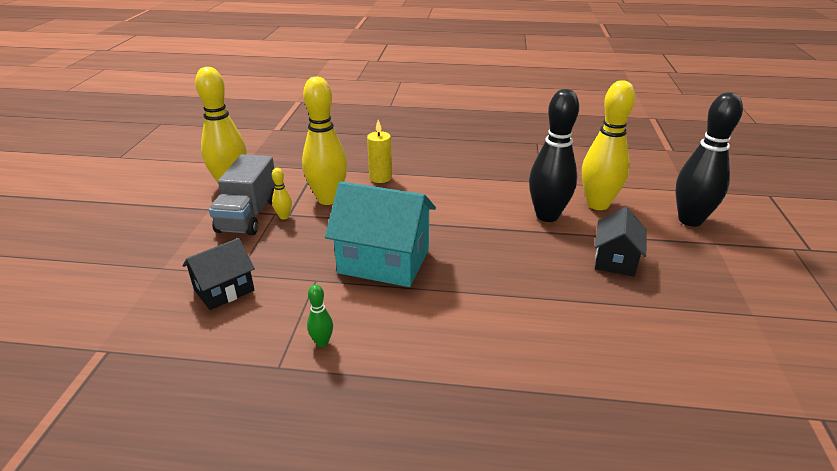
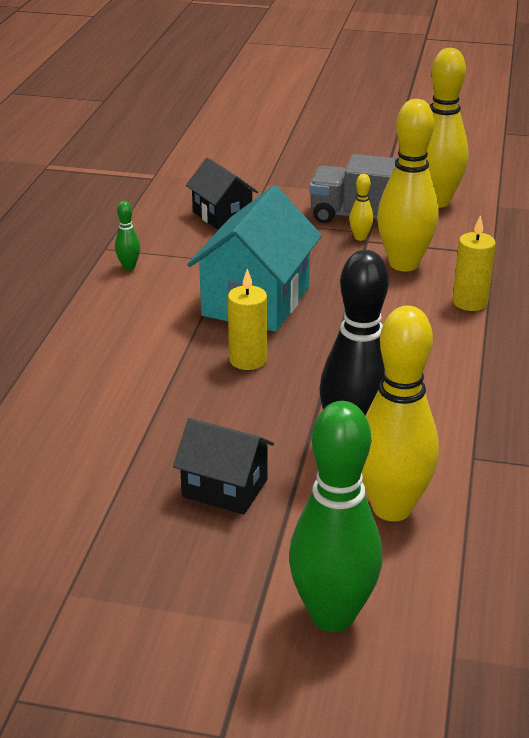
camera: 95 degrees right, 0 degrees up
(468, 260) = (248, 360): none -> yellow candle
(690, 220) = (332, 615): black bowling pin -> green bowling pin

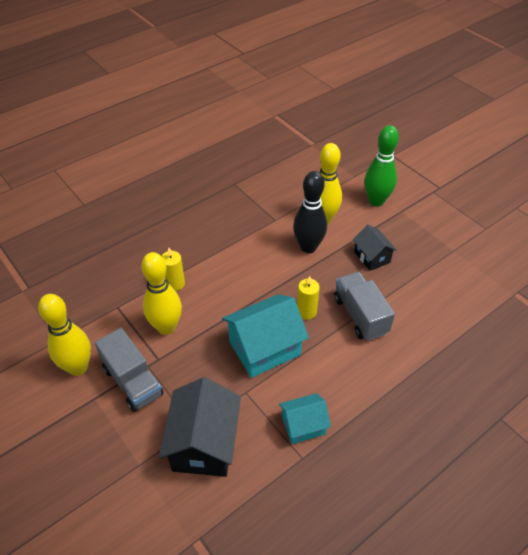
camera: 140 degrees left, 15 degrees up
(129, 267) = (303, 425): green bowling pin -> turquoise house
(161, 394) = (360, 315): none -> grey truck
(222, 216) = (204, 444): black house -> black house, size x1.72
(360, 237) = (158, 363): yellow bowling pin -> none

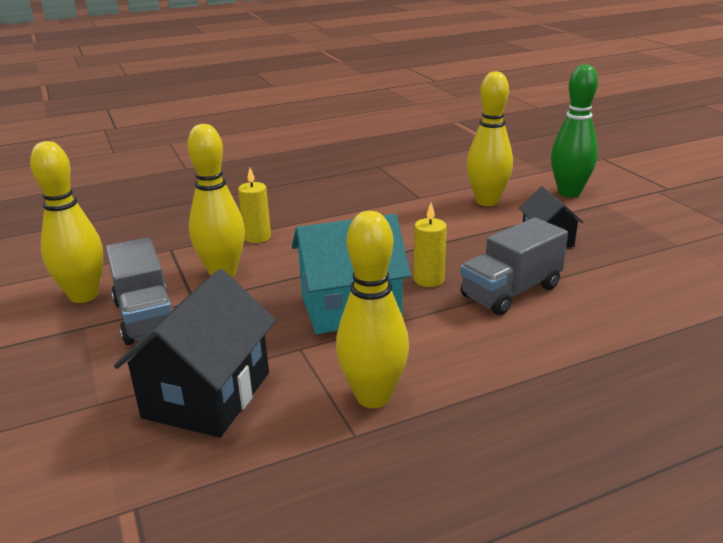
camera: 15 degrees right, 20 degrees down
(303, 425) = (373, 397): turquoise house -> yellow bowling pin
(308, 247) = (456, 223): black bowling pin -> none
(360, 315) = (511, 291): grey truck -> grey truck turned 120 degrees counterclockwise

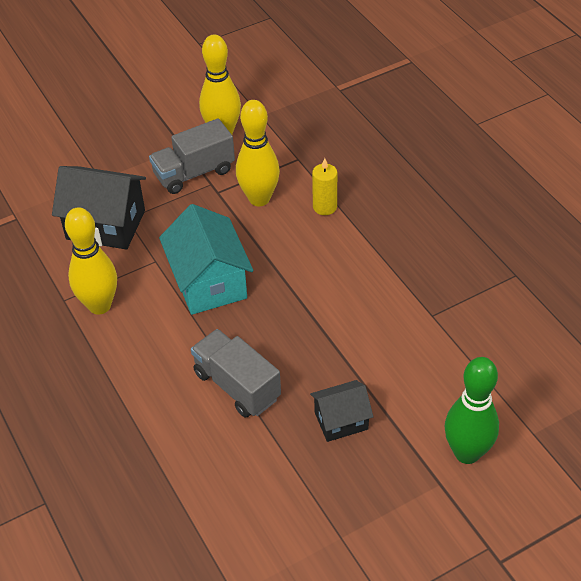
camera: 85 degrees right, 20 degrees up
(429, 279) = (255, 329): yellow candle -> none
(487, 201) = (428, 373): yellow bowling pin -> none

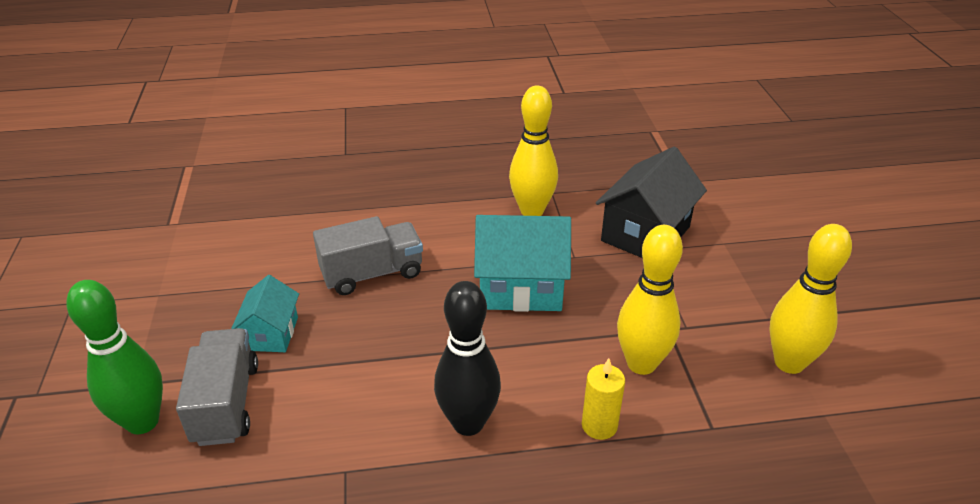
camera: 110 degrees right, 10 degrees down
(194, 173) = (711, 317): grey truck -> grey truck (226, 403)
(341, 421) = (271, 333): black house -> turquoise house
(359, 268) = (468, 423): none -> black bowling pin

